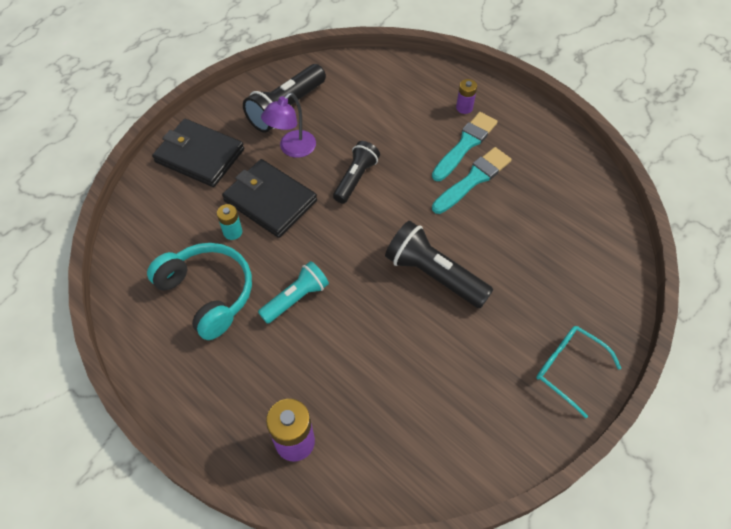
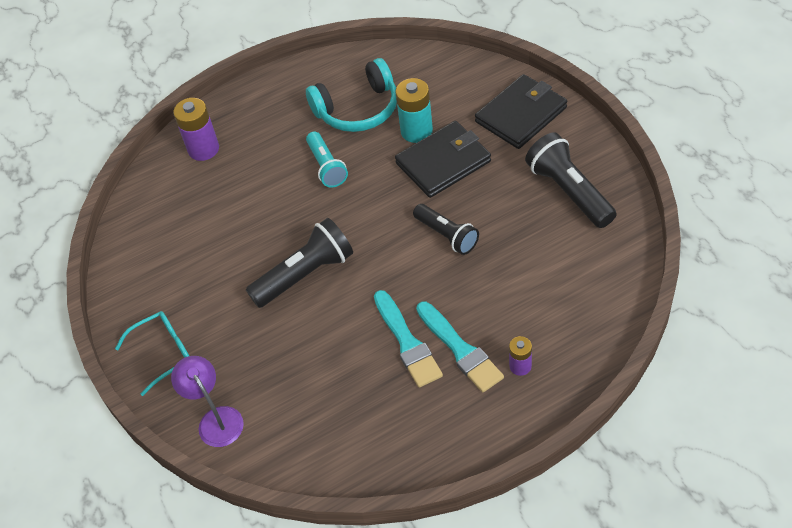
camera: 115 degrees right, 5 degrees down
(232, 232) = (416, 131): turquoise battery -> turquoise battery, size x1.73
(292, 149) = (506, 188): purple lamp -> purple lamp (216, 419)

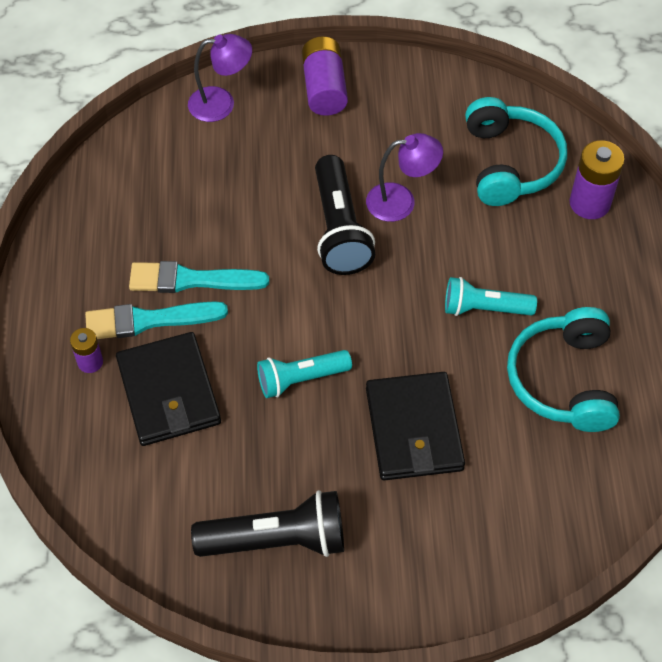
camera: 110 degrees right, 5 degrees up
(164, 353) = (324, 88): turquoise glasses -> purple battery
(188, 204) = (510, 163): none -> turquoise headphones
(258, 250) = (401, 201): none -> purple lamp
(416, 131) = (485, 425): turquoise battery -> none
(447, 235) = (301, 379): black flashlight -> turquoise flashlight
(521, 114) = (439, 558): black wallet -> black wallet (169, 392)

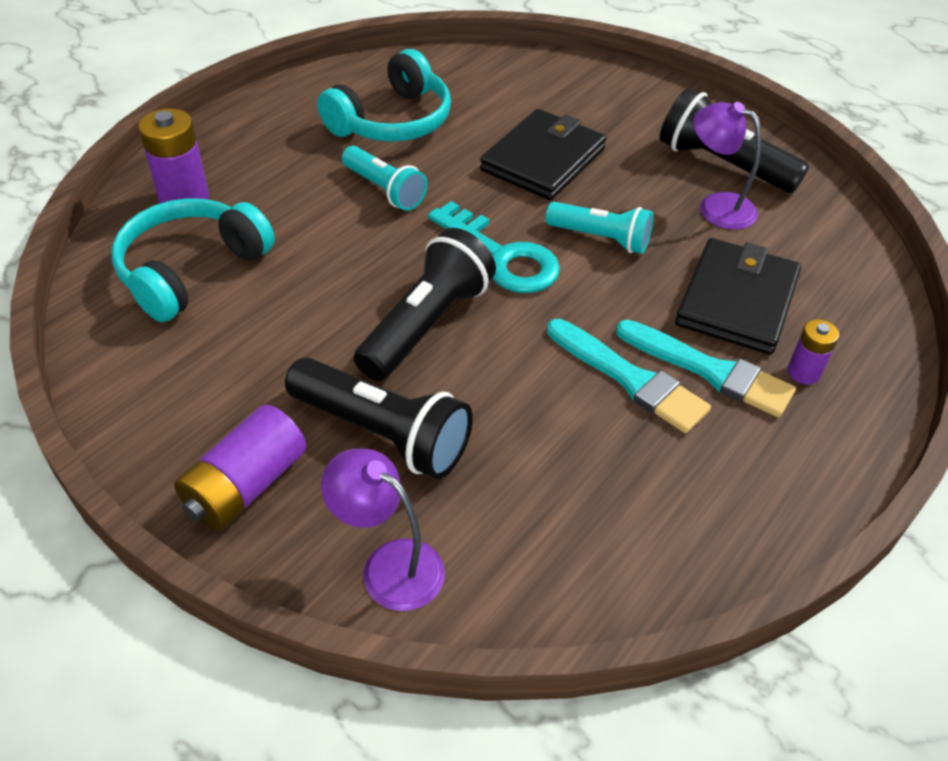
camera: 140 degrees left, 10 degrees down
(291, 154) = (383, 433): none -> black flashlight
(349, 312) = (501, 256): none -> turquoise key
(401, 201) = (335, 308): purple lamp -> purple lamp (716, 206)

